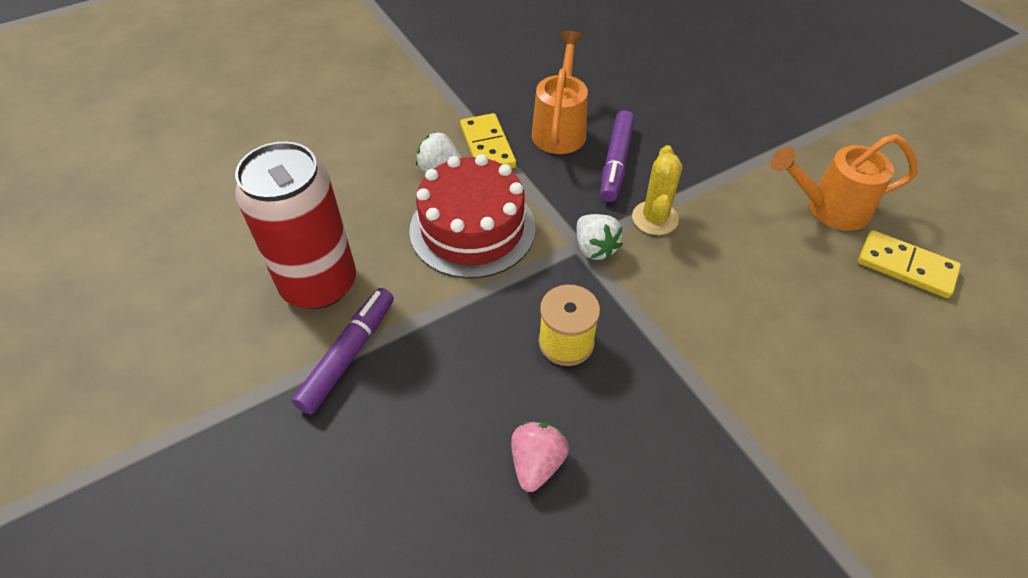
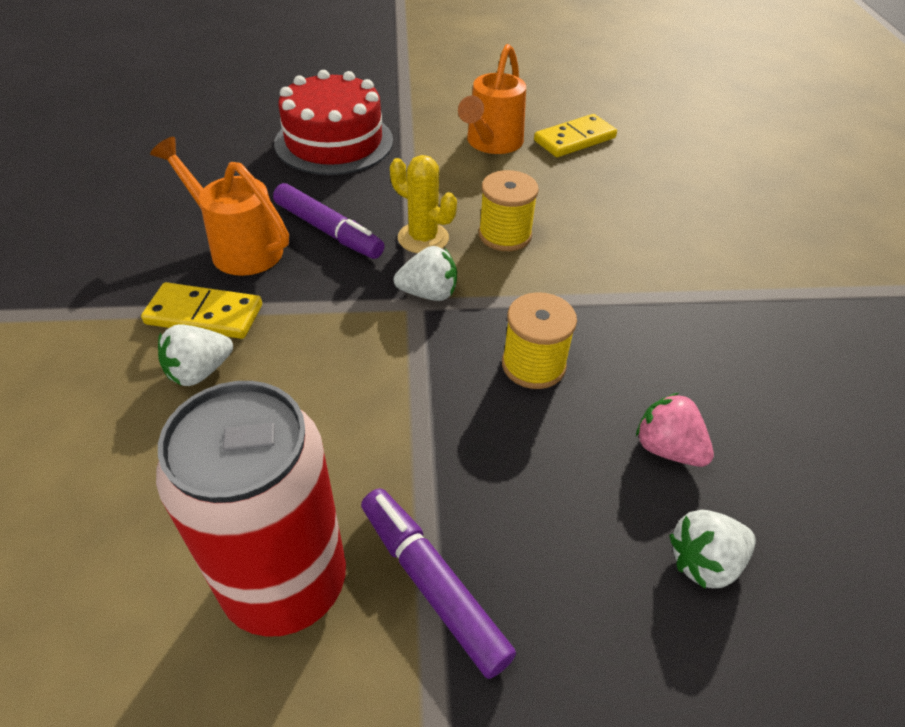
camera: 65 degrees left, 5 degrees down
(441, 517) = (704, 562): none -> white strawberry
(472, 228) = (322, 379): red cake -> red cake (334, 142)
(705, 267) = (505, 235): none -> yellow spool

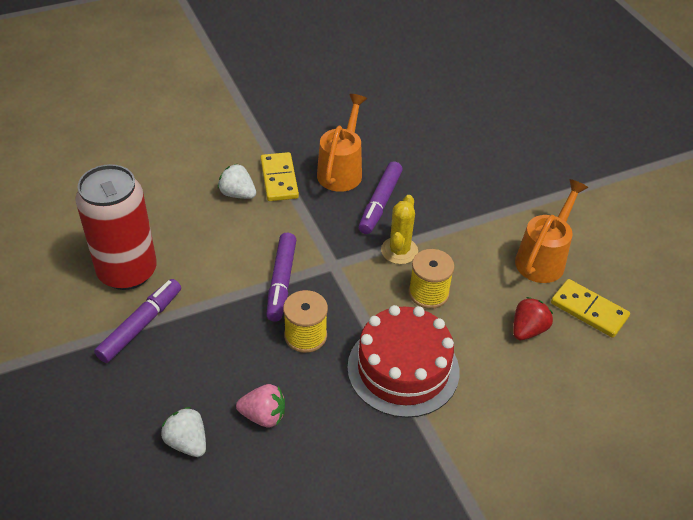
camera: 70 degrees right, 0 degrees up
(334, 142) = (481, 173): red cake -> red cake (403, 369)
(420, 365) = (281, 282): none -> purple marker
(428, 293) = (345, 268): white strawberry -> none
(491, 143) = (543, 258): orange watering can -> orange watering can turned 120 degrees clockwise
(587, 183) = (528, 330): none -> red strawberry
(667, 448) = (263, 416): pink strawberry -> pink strawberry turned 75 degrees clockwise

